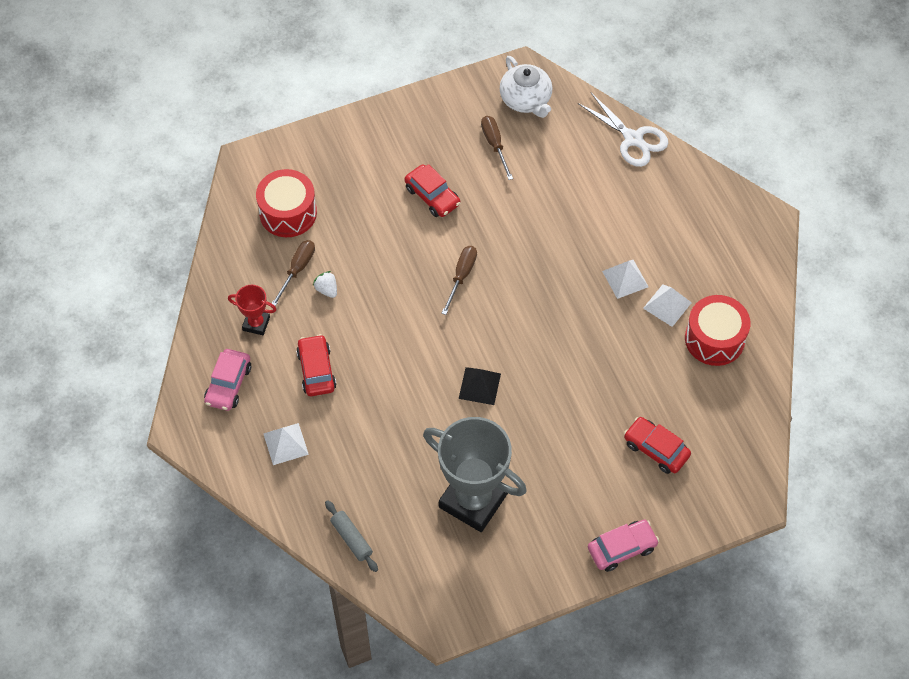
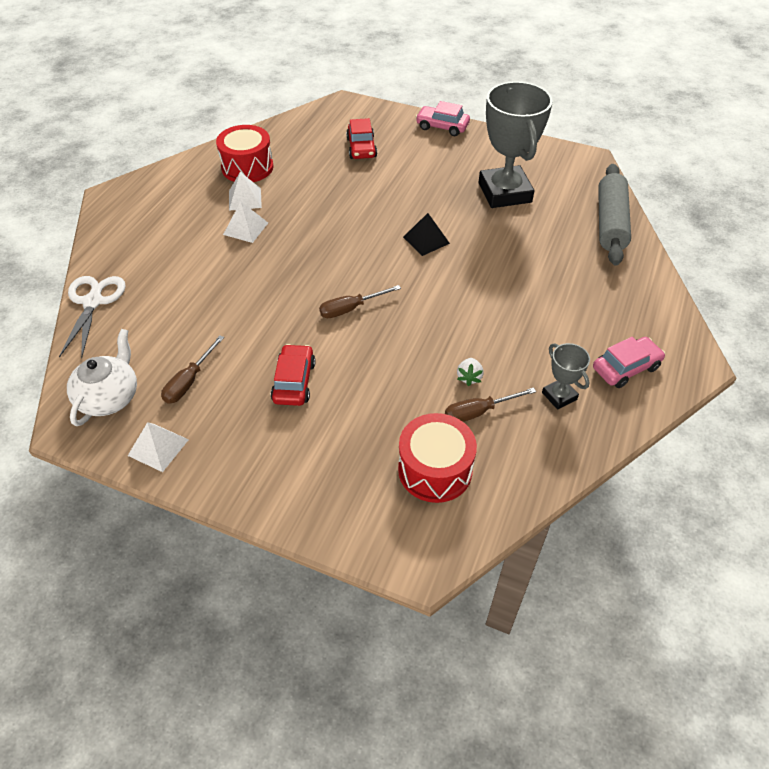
camera: 135 degrees left, 10 degrees down
(256, 324) = (559, 396): red trophy -> grey trophy
(285, 444) = (611, 299): white pyramid -> white pyramid (158, 447)
(316, 370) = (538, 328): red car -> none
(351, 539) = (610, 223): grey rolling pin -> grey rolling pin, size x1.94

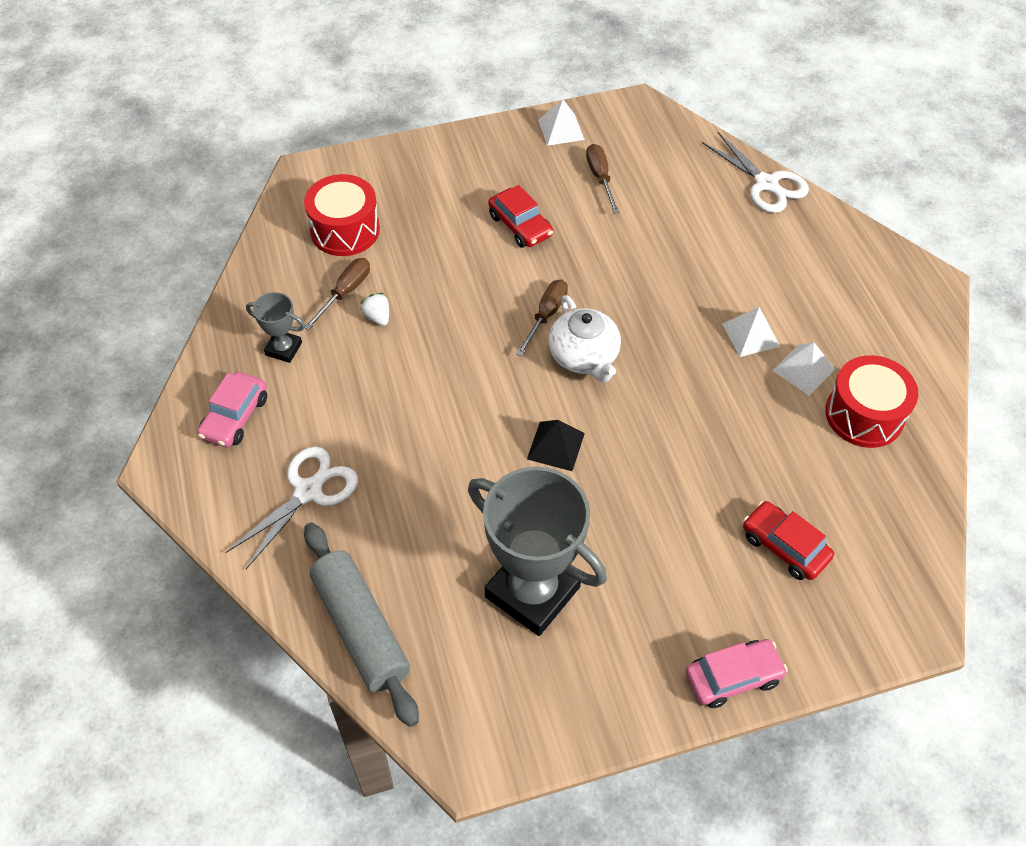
camera: 140 degrees right, 5 degrees up
(109, 397) = (641, 135): white teapot -> white teapot (584, 356)
(600, 297) = (308, 491): none -> white scissors

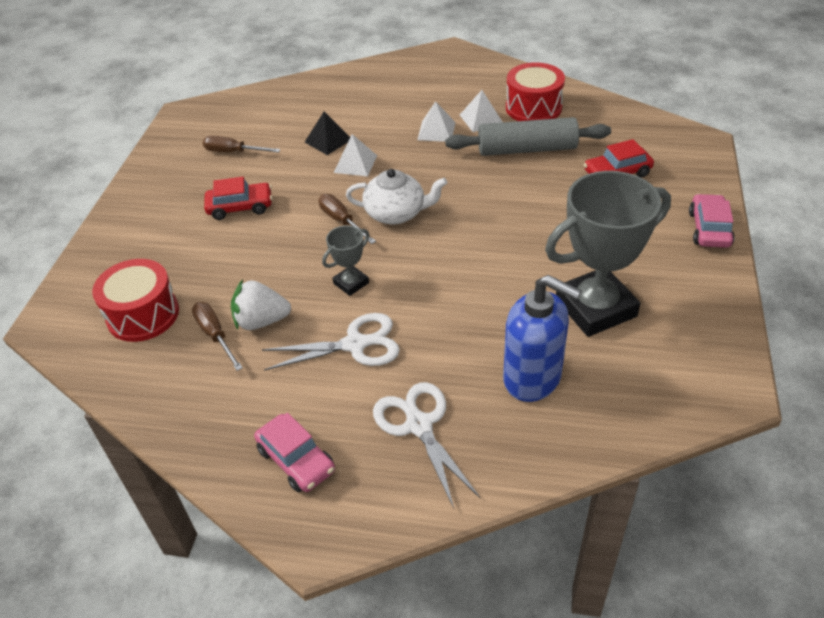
camera: 60 degrees left, 10 degrees down
(283, 349) = (244, 399): grey trophy -> grey trophy (351, 283)
(361, 628) = (582, 428): grey rolling pin -> grey rolling pin (527, 149)
(377, 317) = (261, 321): white strawberry -> white strawberry, size x1.74
(406, 565) = (533, 378): none -> blue soap dispenser
(556, 446) = (469, 254): black pyramid -> black pyramid (328, 140)
(561, 129) = (165, 156): white pyramid -> white pyramid (355, 164)
(766, 184) = (313, 82): white scissors -> white scissors (355, 344)

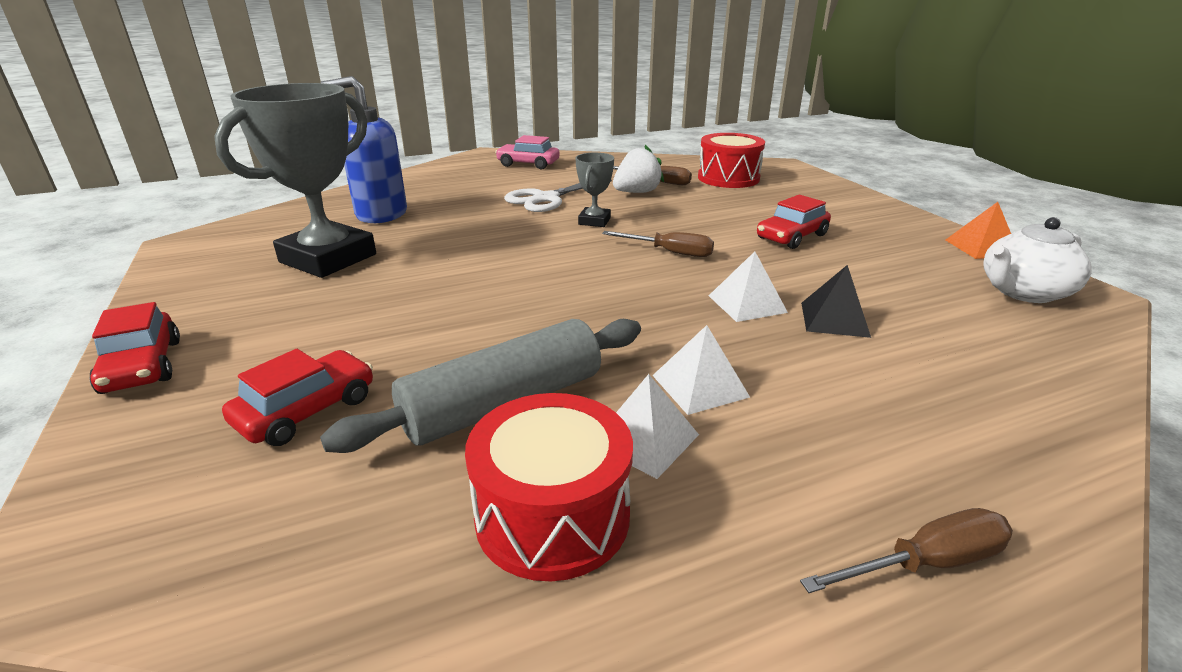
camera: 145 degrees right, 15 degrees down
(154, 156) = (981, 247): none -> orange pyramid
(233, 152) = (913, 273): brown screwdriver -> brown screwdriver (926, 563)
(396, 213) = (619, 272): white teapot -> white teapot (1023, 292)
(419, 425) = (459, 184): white scissors -> none
(709, 229) = (142, 366): pink car -> red car

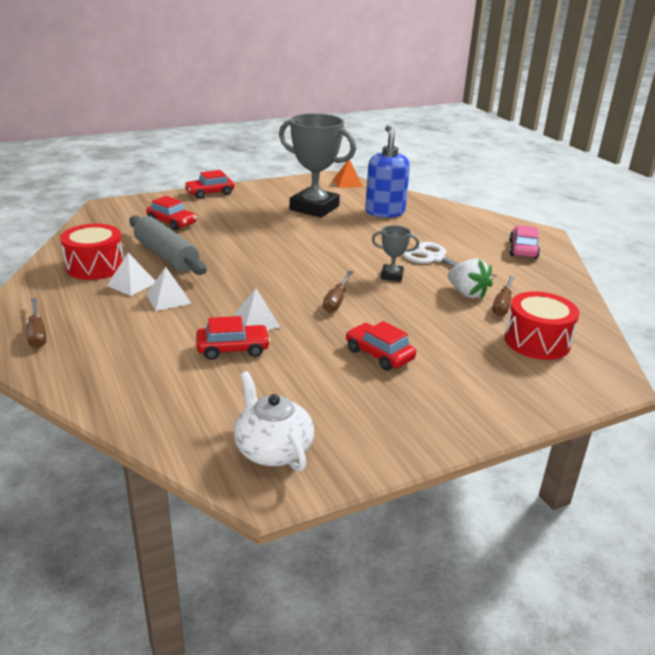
camera: 85 degrees right, 0 degrees up
(834, 319) = (233, 349): black pyramid -> red car
(981, 247) = (374, 459): orange pyramid -> orange pyramid (347, 183)

